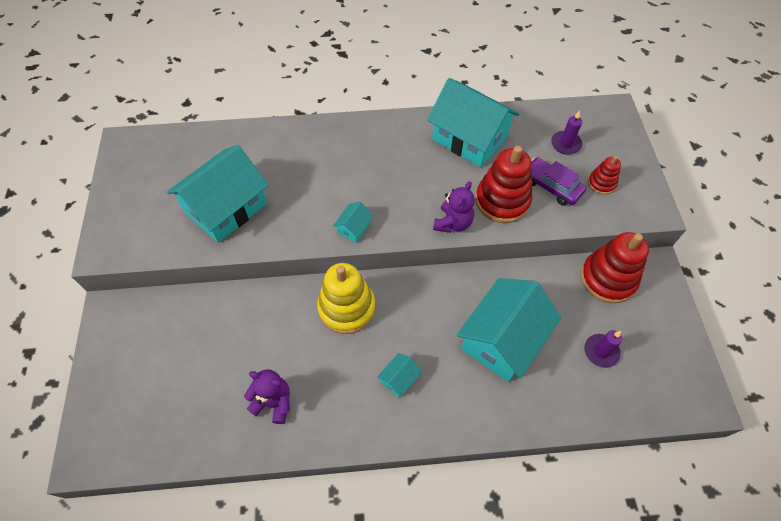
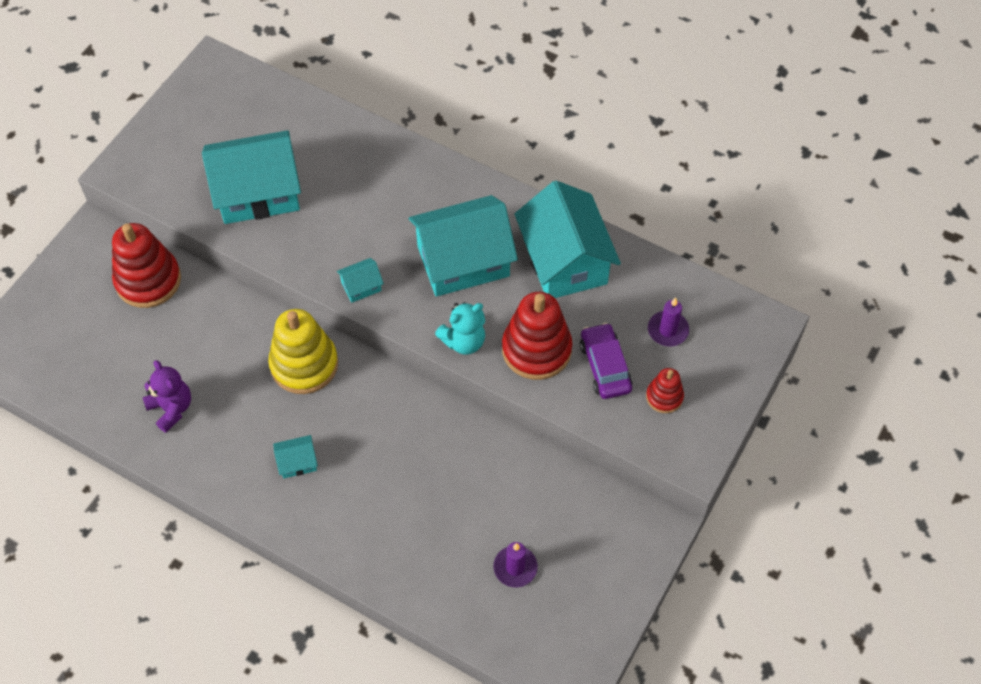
camera: 35 degrees right, 0 degrees up
(453, 223) = (464, 341): purple teddy bear -> turquoise teddy bear
(502, 339) = (427, 491): turquoise house -> turquoise house (463, 261)
(608, 279) = (594, 505): red stacking toy -> red stacking toy (148, 280)

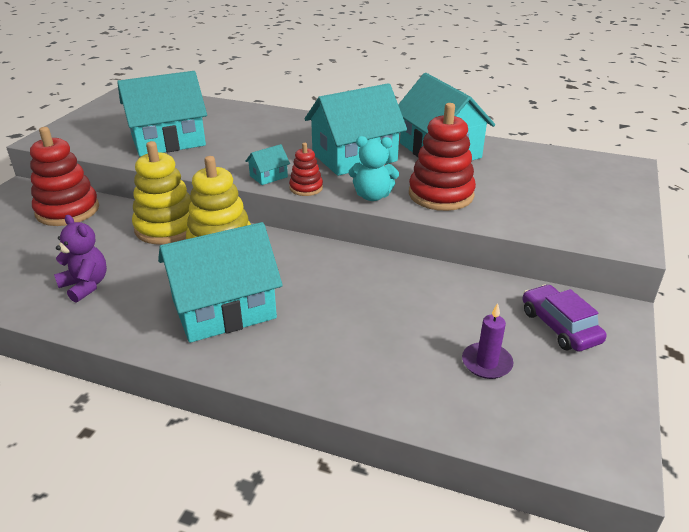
camera: 10 degrees left, 25 degrees down
(251, 327) = (167, 227): none -> yellow stacking toy
(297, 462) = (224, 309): turquoise house -> turquoise house, size x2.39
(464, 341) = (372, 196): turquoise teddy bear -> turquoise teddy bear turned 45 degrees clockwise
(605, 366) = (507, 198): purple car -> purple car (559, 326)
(664, 397) = (572, 209): red stacking toy -> red stacking toy (306, 188)
(668, 330) = (548, 175): purple candle -> none

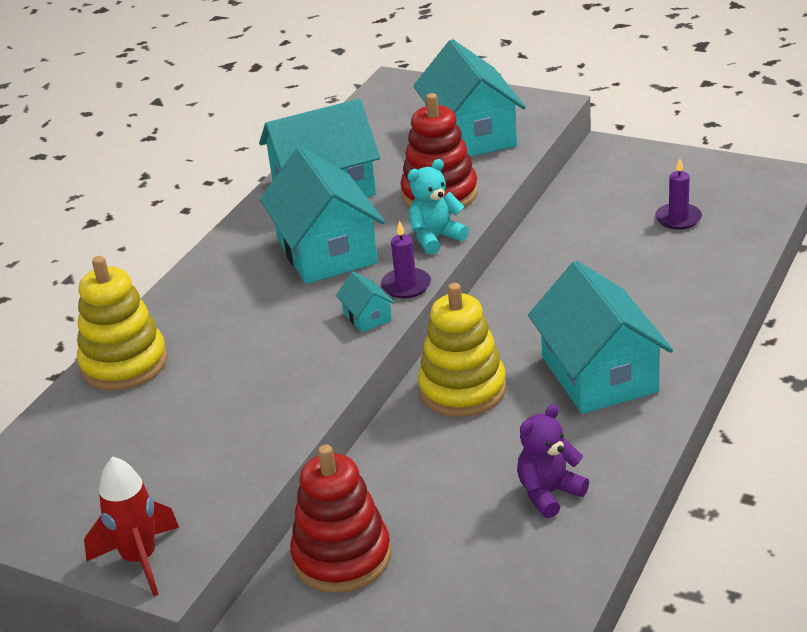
camera: 80 degrees left, 0 degrees up
(60, 133) = (140, 560): none -> red rocket
(167, 227) = (412, 443): yellow stacking toy -> yellow stacking toy (124, 364)
(168, 140) = (218, 423): turquoise house -> turquoise house (471, 135)
(306, 188) = (406, 286): red stacking toy -> purple candle
(372, 196) = (436, 238): turquoise teddy bear -> turquoise teddy bear turned 135 degrees counterclockwise
(559, 326) = (626, 178): purple car -> none

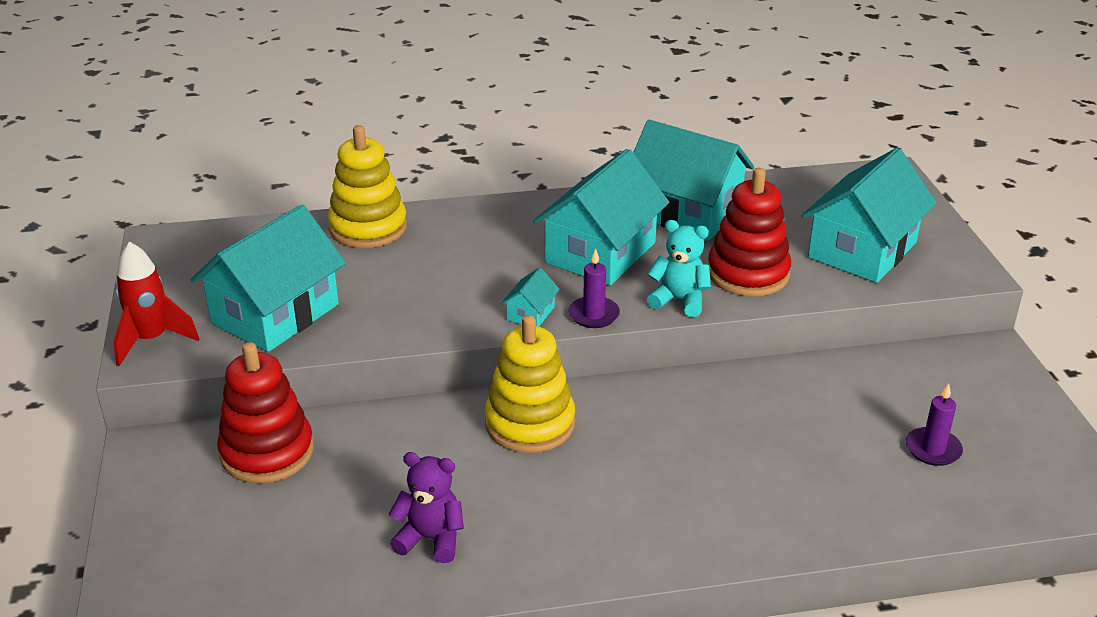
camera: 50 degrees right, 0 degrees up
(599, 374) = (627, 499): turquoise house -> turquoise house (275, 314)

